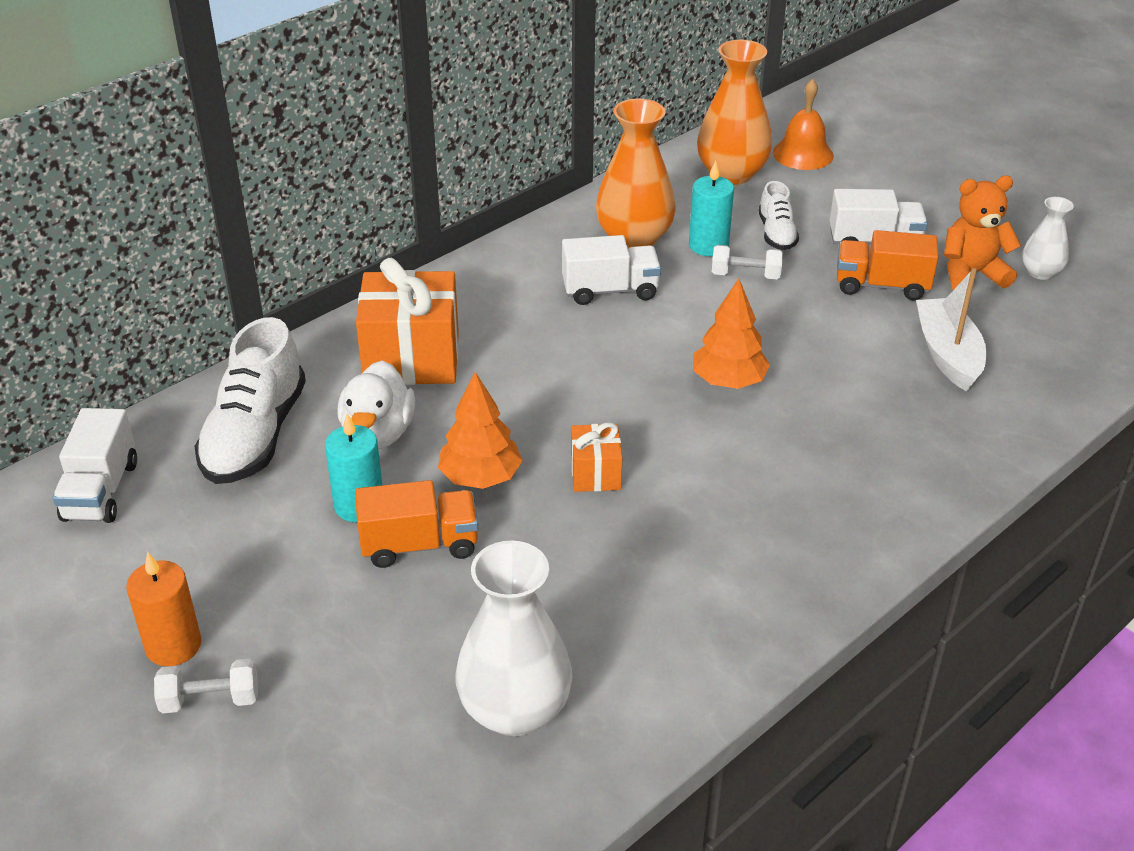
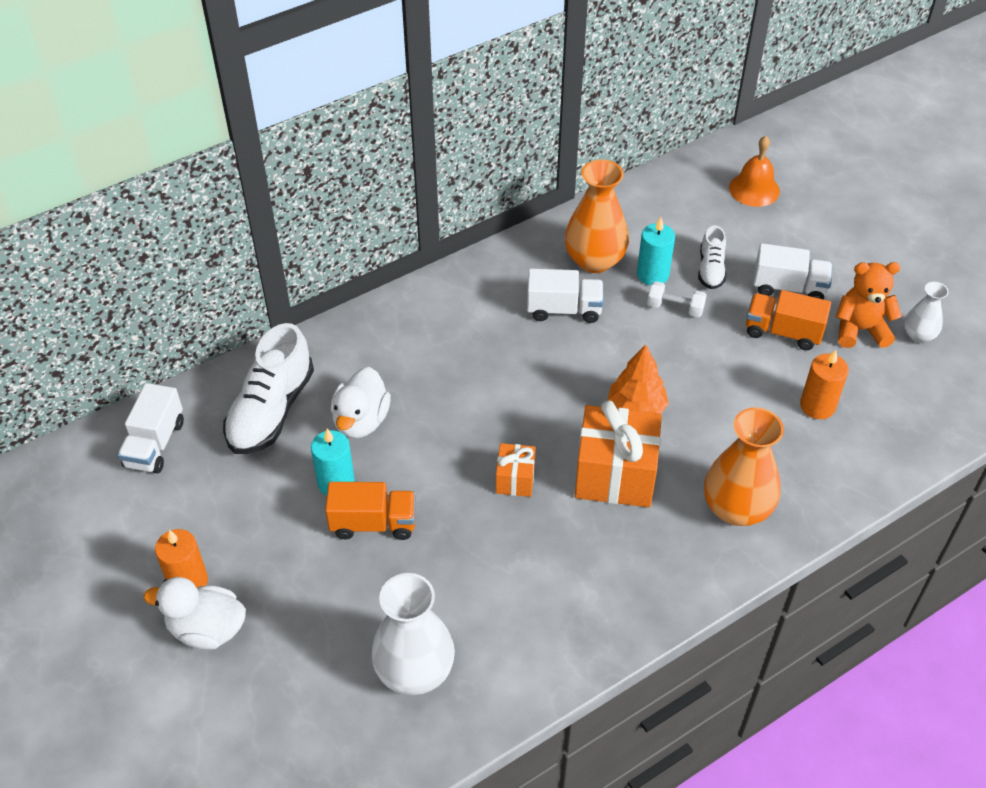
camera: 10 degrees right, 10 degrees up
(210, 700) = (207, 629): white dumbbell -> white duck
(412, 358) = (398, 355): orange gift -> orange gift (615, 475)
(480, 477) = (429, 471): orange tree -> none
(731, 174) = (689, 203): orange vase -> orange vase (736, 508)
(947, 354) = (817, 406): white boat -> orange candle

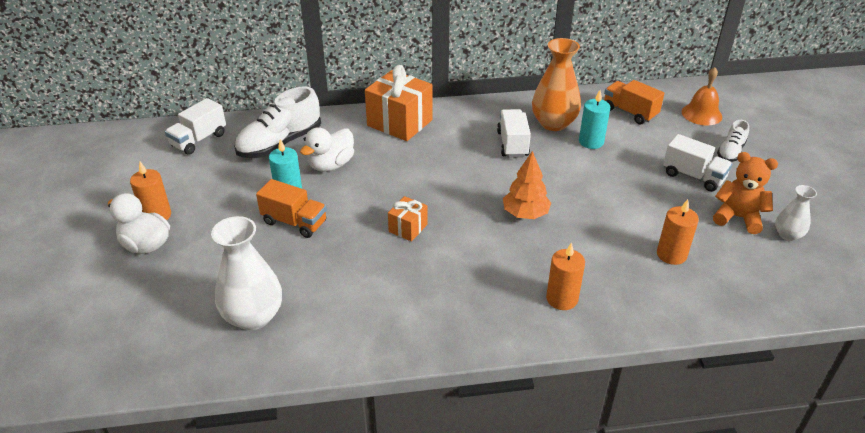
camera: 25 degrees right, 10 degrees down
(564, 309) = (512, 144): white truck -> white truck turned 120 degrees counterclockwise
(615, 475) = (482, 248): orange gift -> orange gift (400, 123)
(675, 308) = (595, 165): white dumbbell -> none
(711, 269) = (637, 150): white shoe -> white shoe (730, 152)
(736, 508) = (562, 299): orange vase -> orange candle
(782, 332) = (671, 201): orange truck -> orange truck (629, 112)

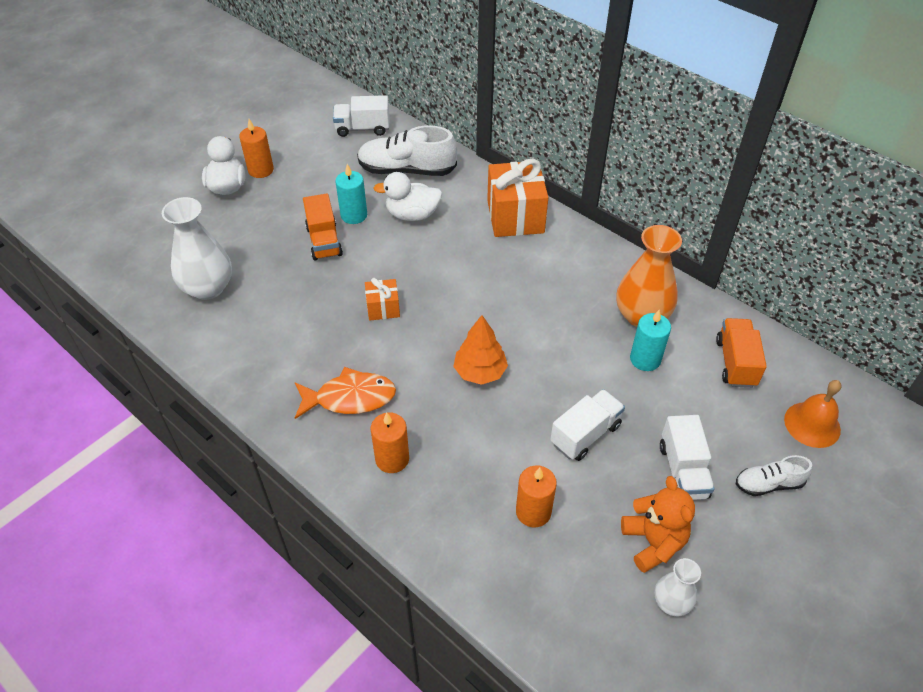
camera: 50 degrees right, 10 degrees up
(479, 291) = (350, 398): none -> orange fish
(512, 144) = (572, 305): white truck -> white truck (585, 434)

